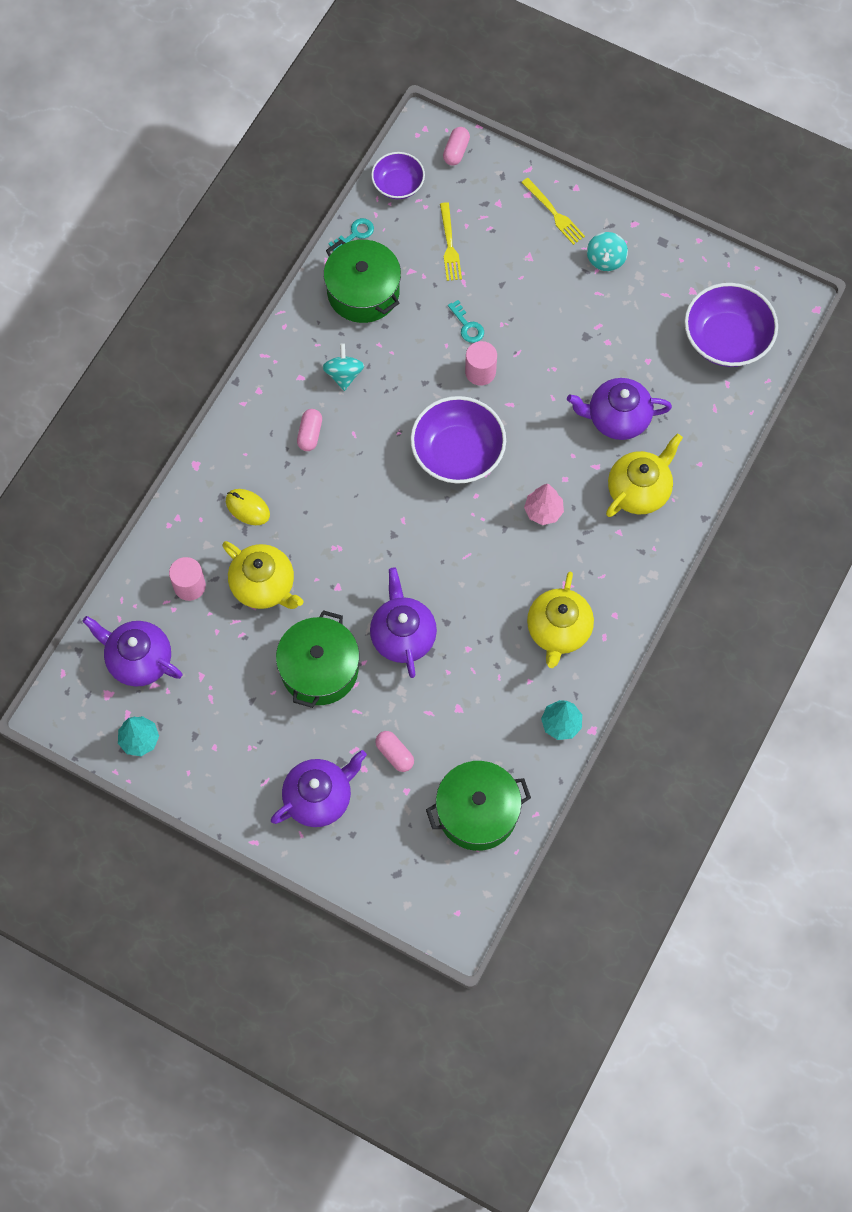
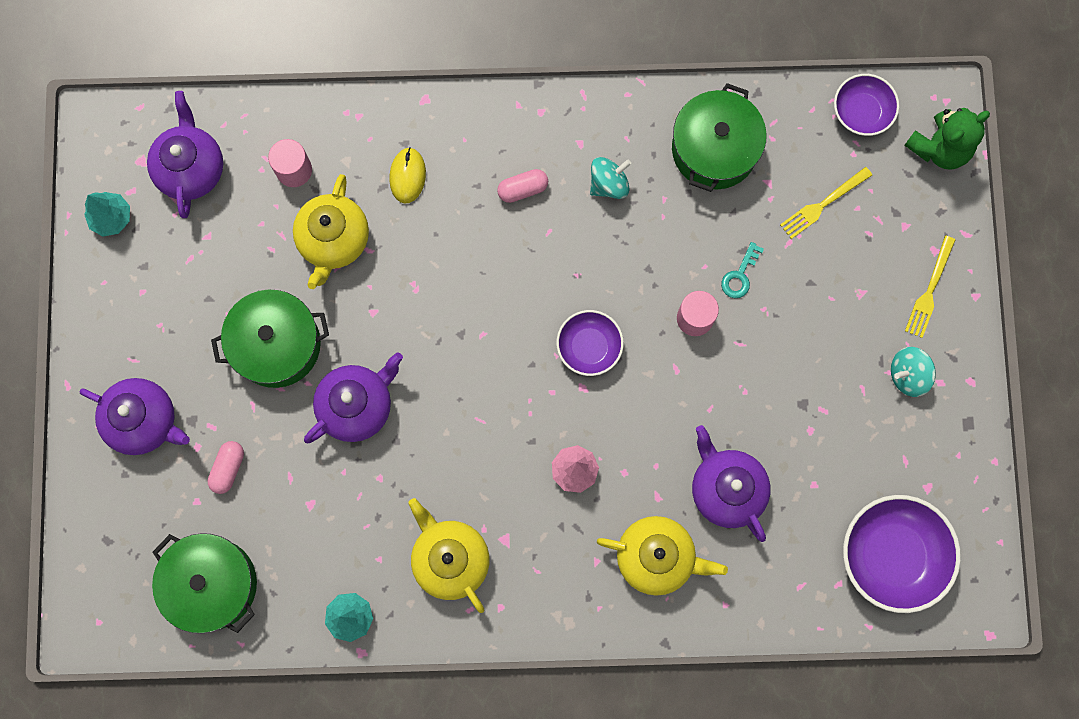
camera: 60 degrees right, 10 degrees up
(355, 234) = (776, 102): turquoise key -> none
(456, 151) = (939, 148): pink capsule -> green teddy bear
(457, 453) = (589, 347): purple bowl -> purple bowl, size x0.60
(558, 631) = (450, 559): yellow teapot -> yellow teapot turned 75 degrees clockwise

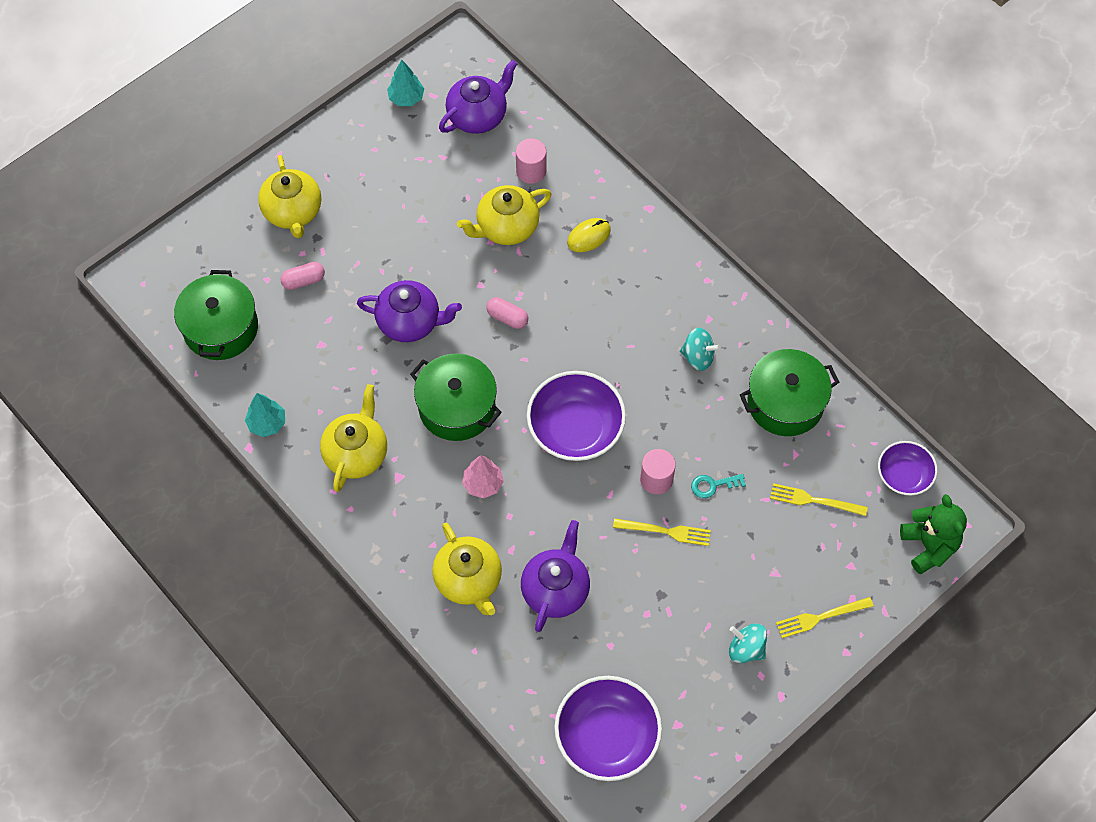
camera: 50 degrees right, 15 degrees down
(144, 421) = (293, 212): purple teapot -> yellow teapot
(277, 344) = (408, 247): green pot -> green pot (457, 407)
(523, 189) = (644, 309): pink capsule -> pink capsule (507, 317)
(589, 347) = (575, 429): purple bowl -> purple bowl, size x1.68
(749, 351) = (666, 531): none -> yellow fork
(939, 148) = (929, 546): green teddy bear -> green teddy bear turned 120 degrees counterclockwise

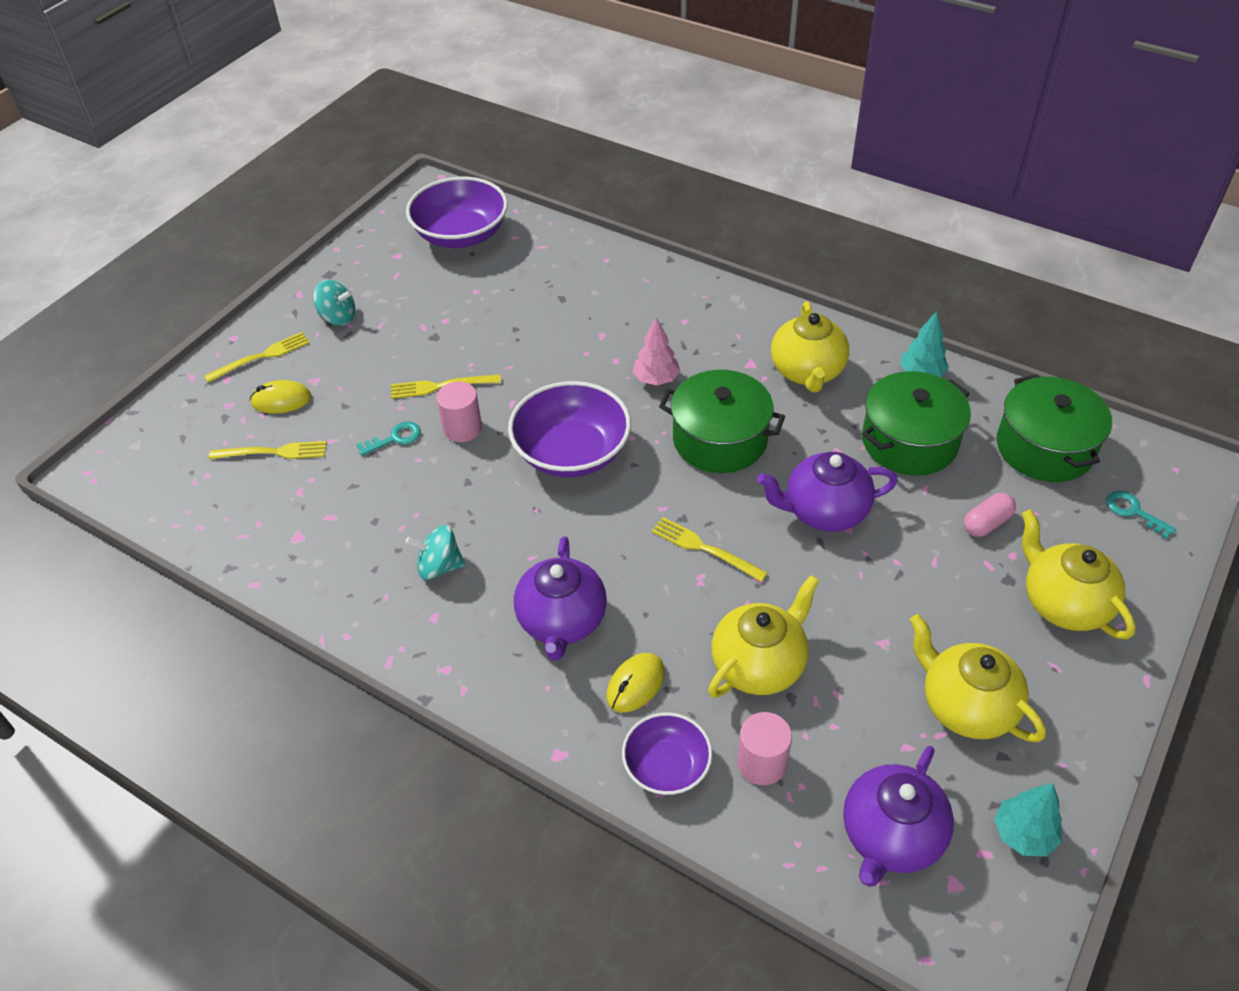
camera: 165 degrees right, 15 degrees down
(198, 260) = (1134, 512): none -> turquoise key
(469, 580) = (634, 303): yellow teapot -> yellow teapot (966, 706)
(507, 317) = (704, 548): pink capsule -> yellow fork
(555, 589) = (544, 316): purple teapot -> purple teapot (562, 622)
(785, 402) = (316, 543): green pot -> green pot (909, 441)
(805, 557) = (281, 400): none -> yellow mouse
(904, 475) = (162, 502): purple bowl -> purple bowl (666, 766)
(929, 546) = (136, 442): green teddy bear -> none

